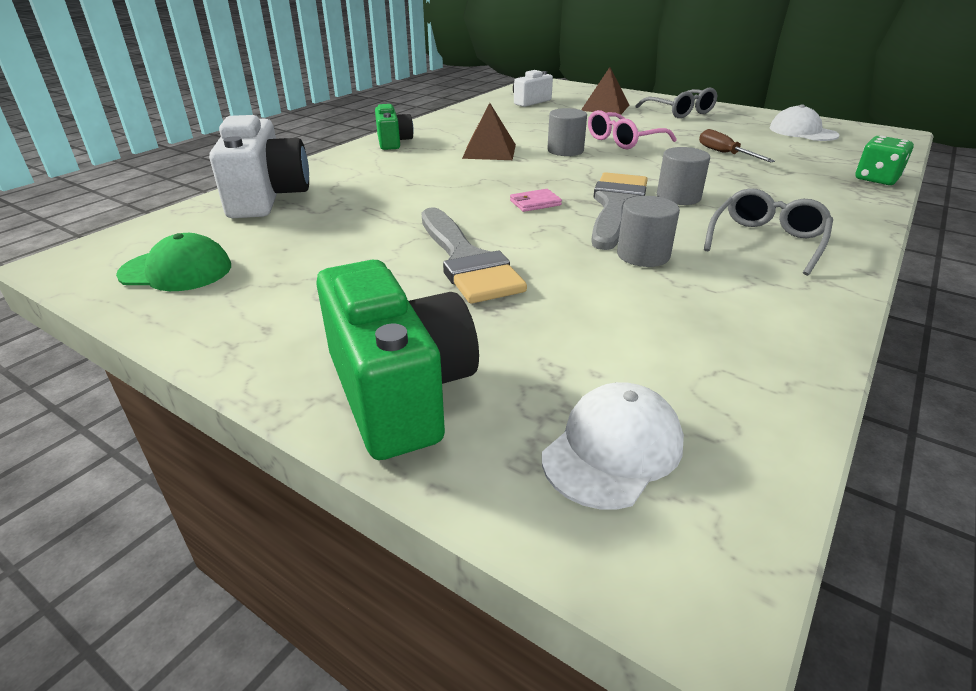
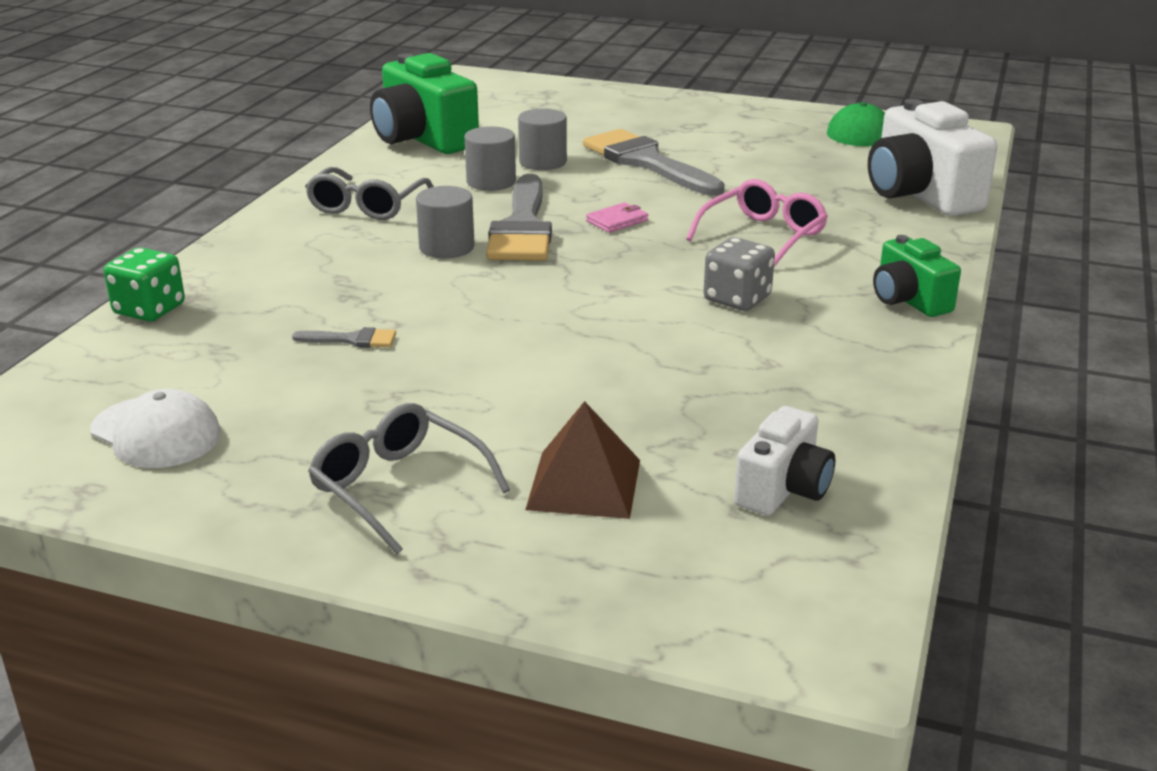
camera: 165 degrees right, 5 degrees down
(399, 392) = (630, 102): green camera -> green camera (423, 139)
(489, 151) = (737, 299): brown pyramid -> grey dice
(565, 150) = (618, 315): grey cylinder -> grey cylinder (543, 162)
(613, 449) = (506, 98): white cap -> none
(624, 140) = (525, 354): pink glasses -> pink glasses (763, 236)
(725, 154) = (352, 340): brown screwdriver -> grey brush

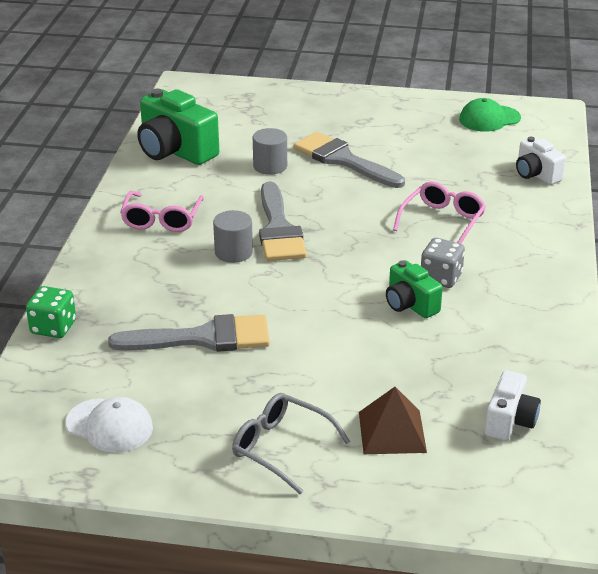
camera: 10 degrees left, 5 degrees up
(352, 340) = (203, 338): grey brush -> grey brush, size x2.33
(367, 206) = (162, 219): grey glasses -> pink glasses
(491, 182) = (240, 188): grey cylinder -> none
(617, 221) = (341, 217): pink wallet -> none
(908, 300) = (549, 268): green camera -> green camera (410, 304)
(920, 195) = (536, 174): white camera -> white camera, size x0.58

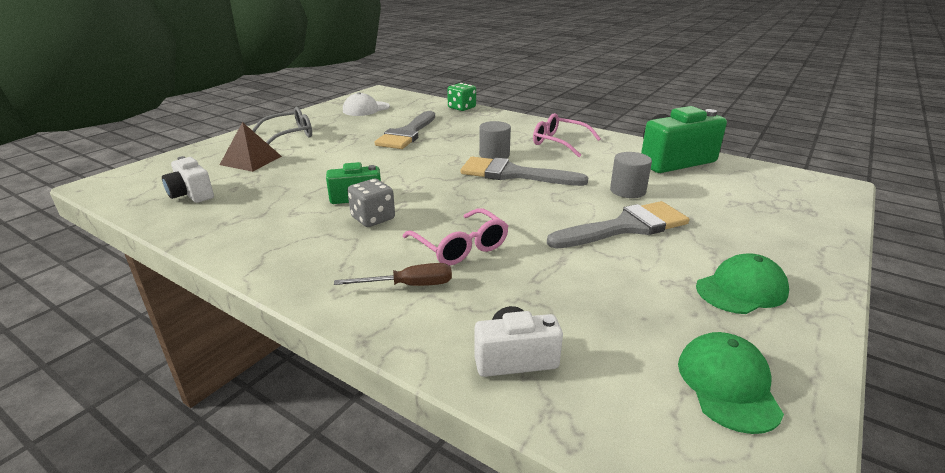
camera: 115 degrees right, 5 degrees down
(393, 117) = (741, 289): none -> green cap
(512, 227) = (409, 285): none -> brown screwdriver

